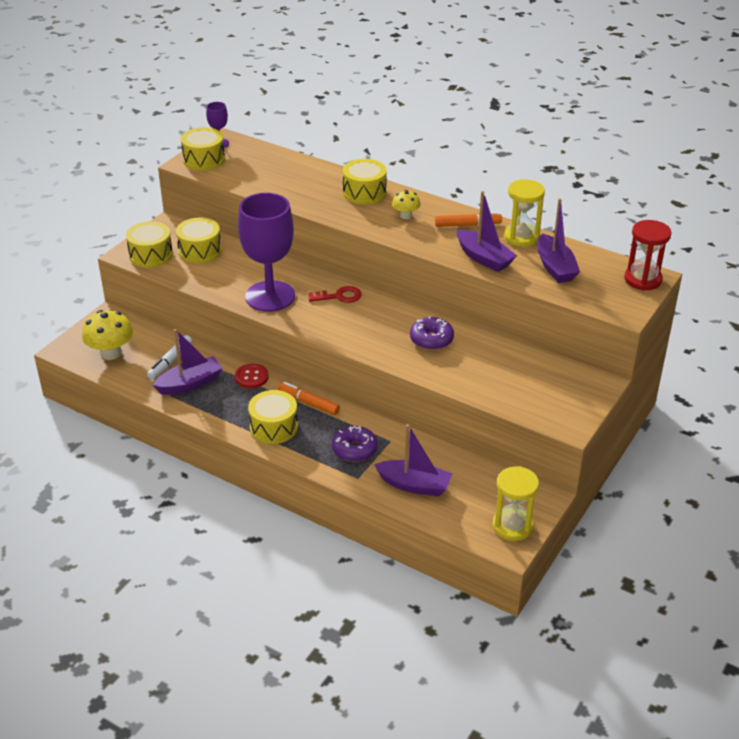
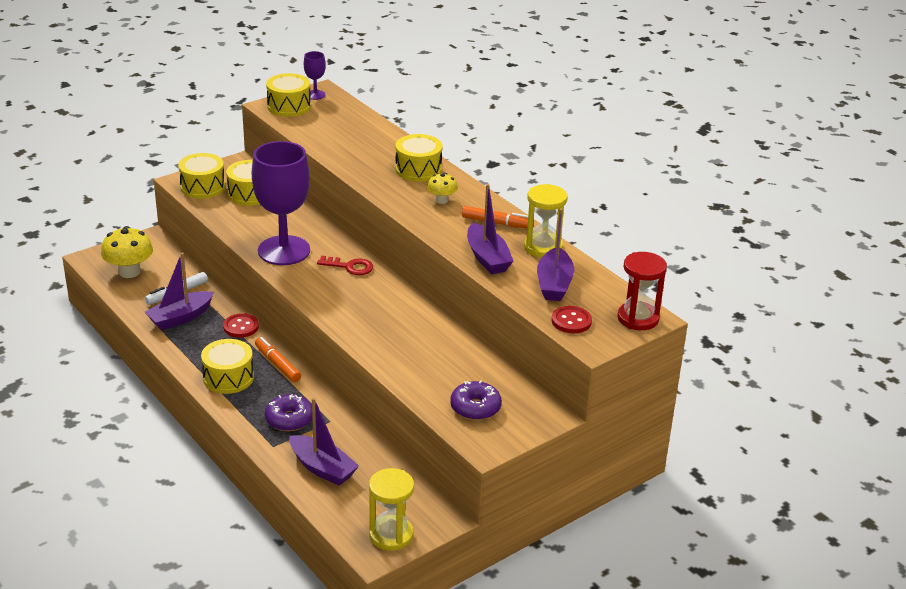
camera: 20 degrees right, 5 degrees down
(190, 383) = (180, 317): purple boat -> purple boat turned 150 degrees clockwise
(431, 339) = (409, 329): purple donut -> purple donut (475, 408)
(593, 296) = (571, 321): none -> red button

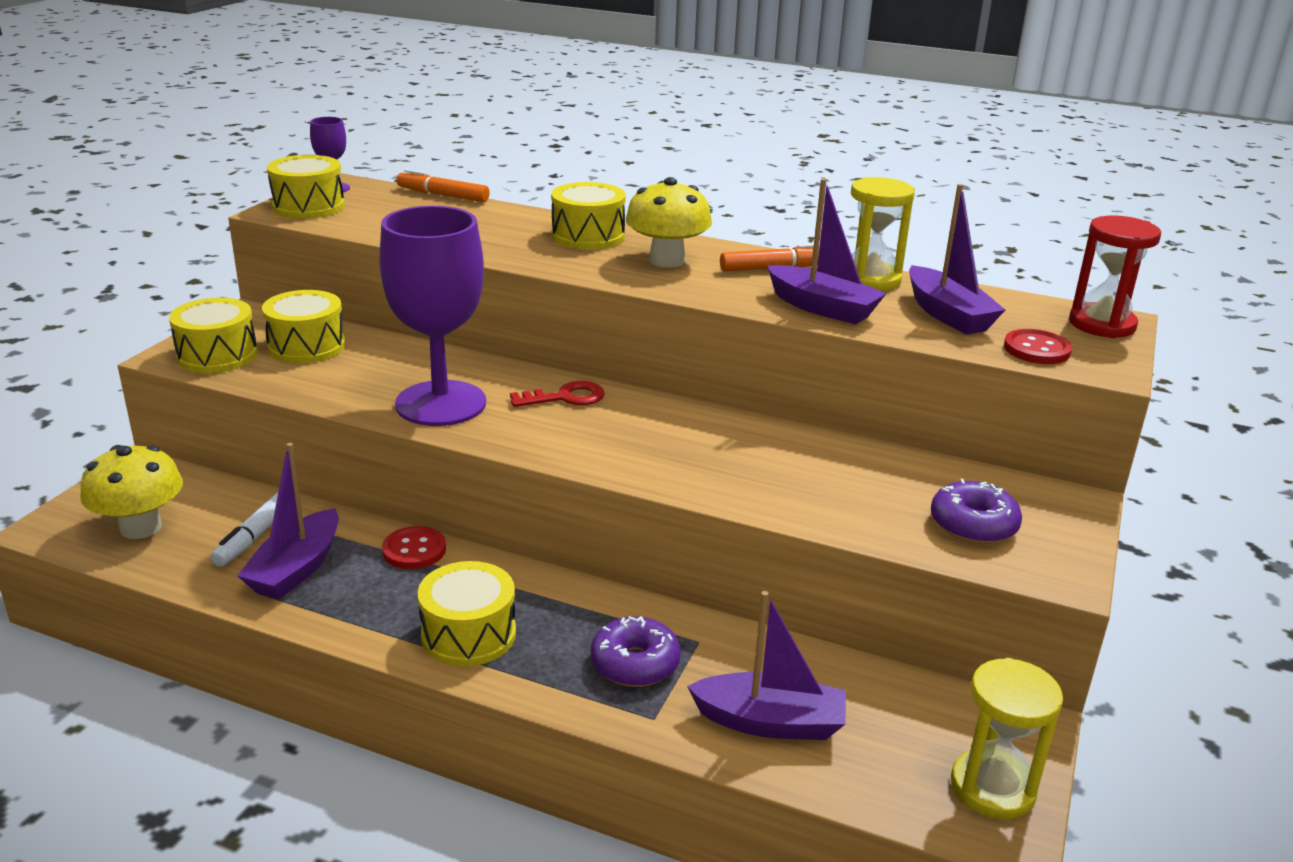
camera: 30 degrees left, 5 degrees down
(277, 364) = (529, 586): orange marker -> orange marker (443, 195)
(441, 200) = (667, 260): yellow mushroom -> yellow mushroom, size x1.76

